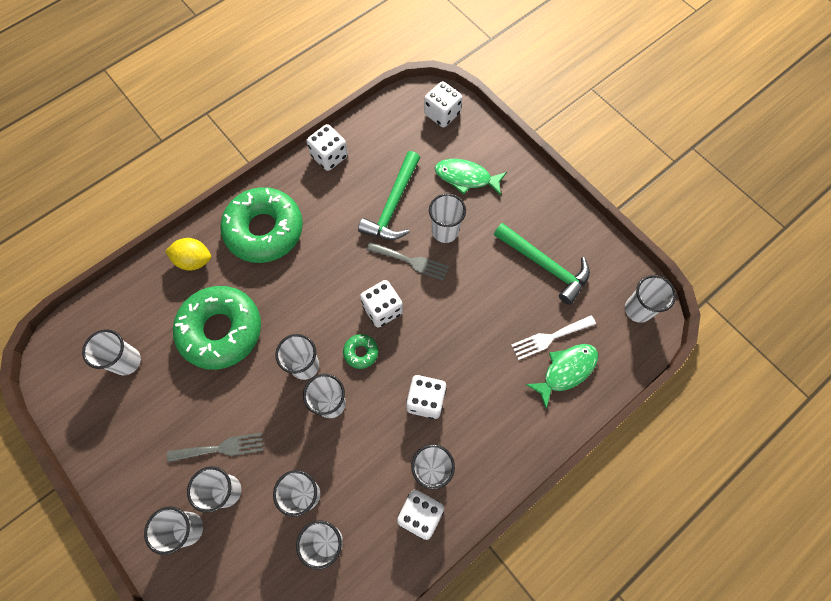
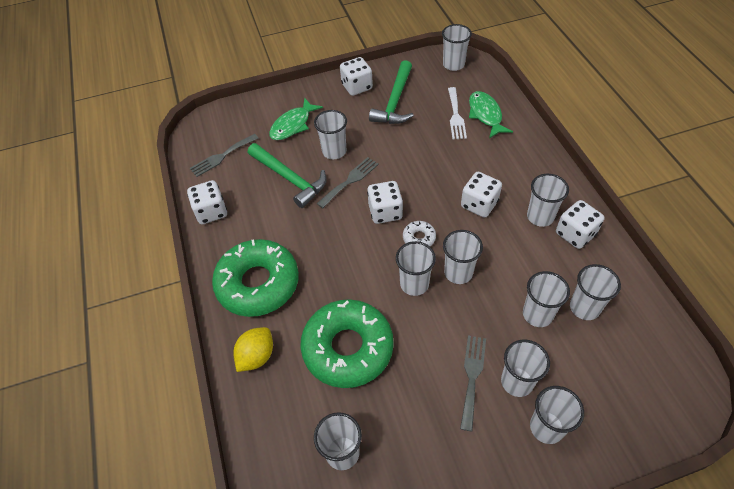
camera: 65 degrees left, 15 degrees down
(361, 352) = (419, 238): green donut -> white donut
(398, 133) = (222, 156): none -> grey fork
(442, 114) = (223, 123): white dice -> white dice (357, 87)
(545, 265) = (395, 101): green hammer -> green hammer turned 135 degrees clockwise

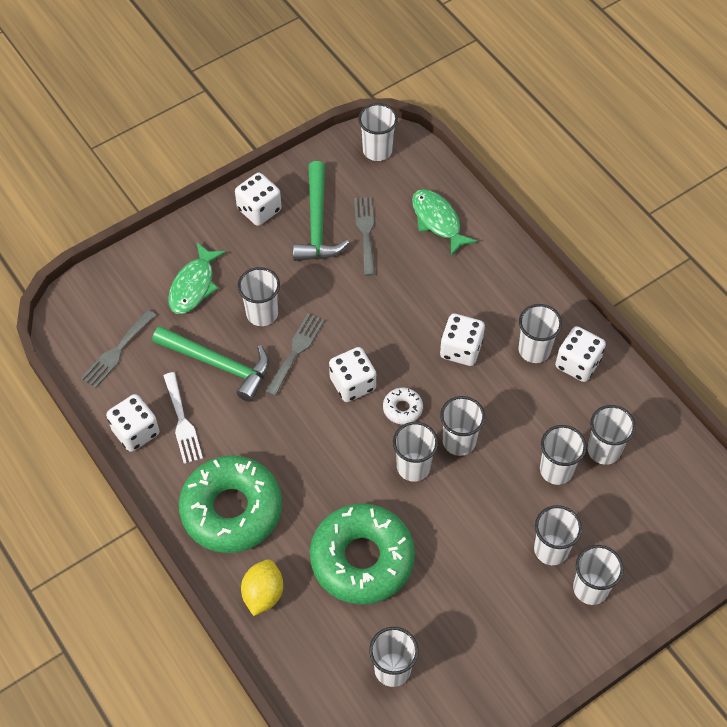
camera: 20 degrees left, 5 degrees up
(455, 116) = (401, 230): white fork -> white fork (182, 422)
(472, 377) = (504, 556): grey fork -> grey fork (365, 232)

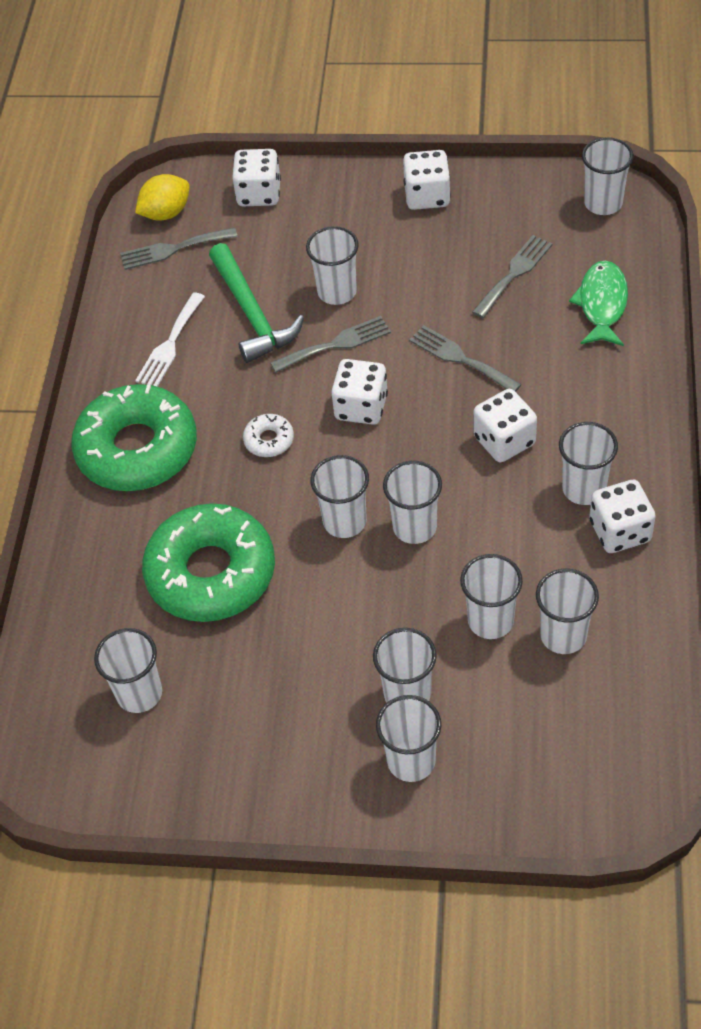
camera: 45 degrees right, 5 degrees down
(136, 432) = (121, 328): white dice -> white dice (259, 194)
(194, 285) = (298, 231): green fish -> none
(263, 594) = (91, 542): yellow lemon -> yellow lemon (166, 213)
(317, 223) = (473, 239): green hammer -> none
(384, 311) = (460, 358): none -> grey fork
(402, 408) = (388, 460): white donut -> white donut (269, 440)

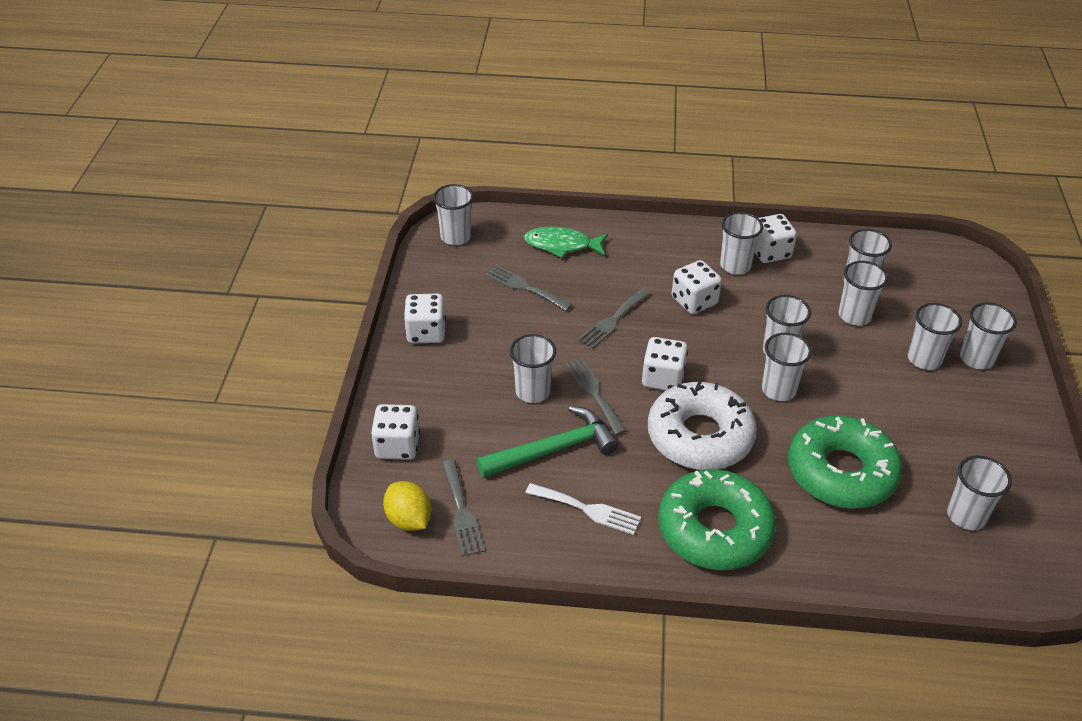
camera: 95 degrees left, 10 degrees down
(269, 440) = (700, 436): white donut -> white donut, size x2.45

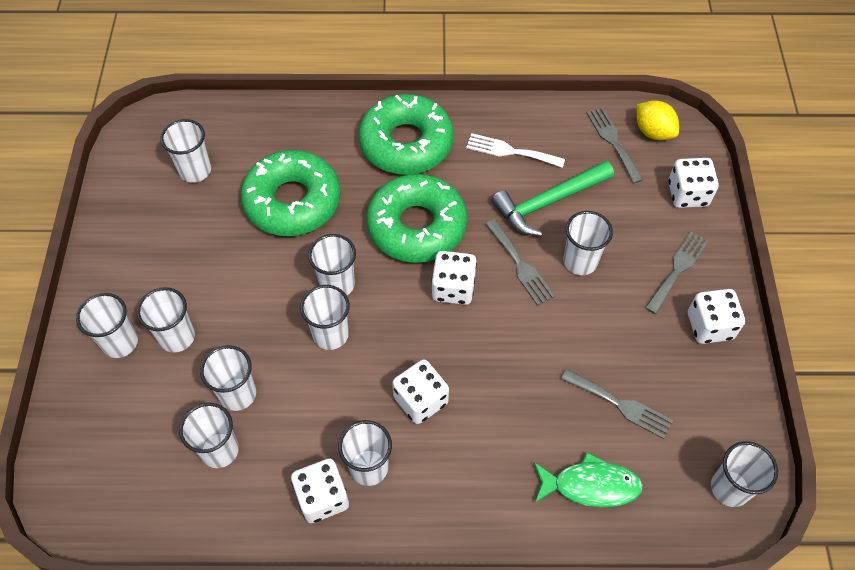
camera: 175 degrees right, 15 degrees up
(612, 320) = (512, 362): grey fork -> grey fork (677, 269)
(700, 436) = (417, 226): white donut -> green donut

